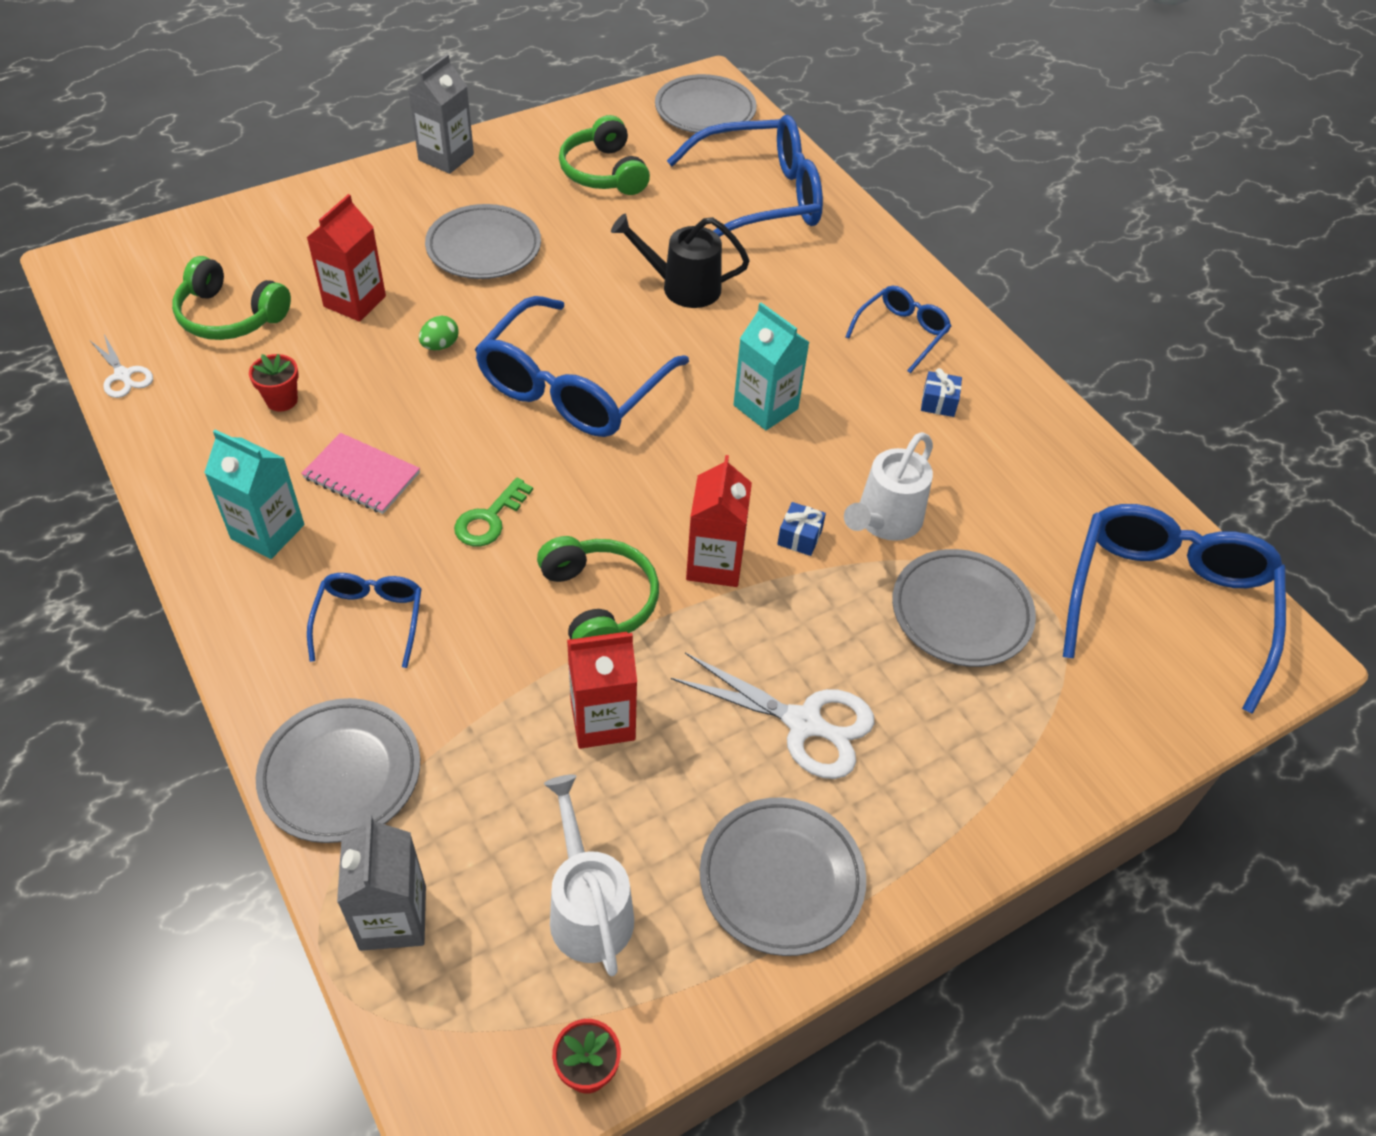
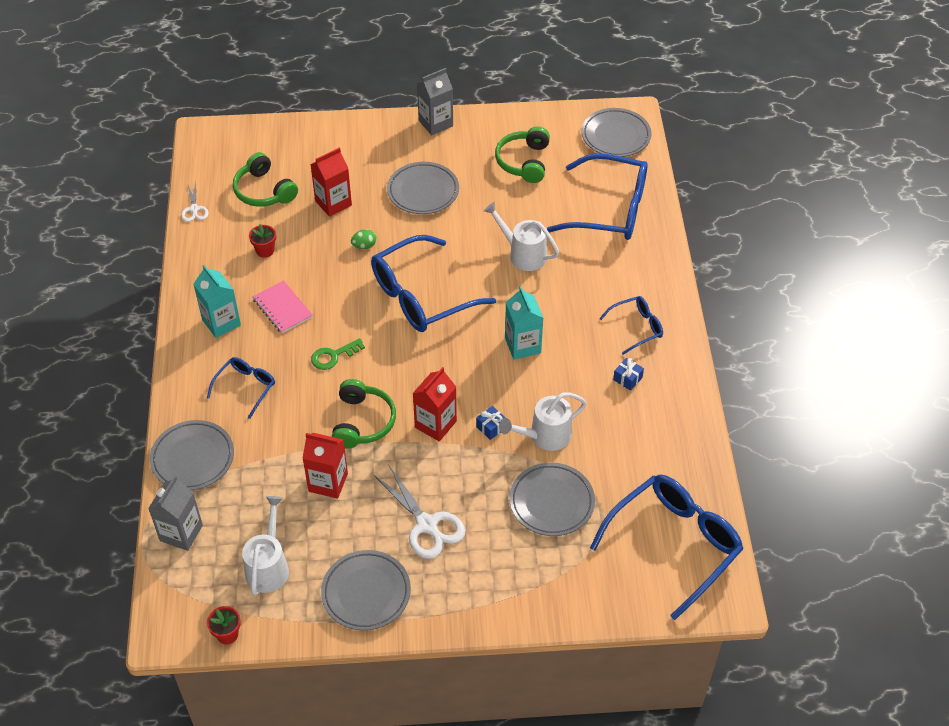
camera: 30 degrees right, 0 degrees up
(682, 287) = (523, 254): black watering can -> white watering can

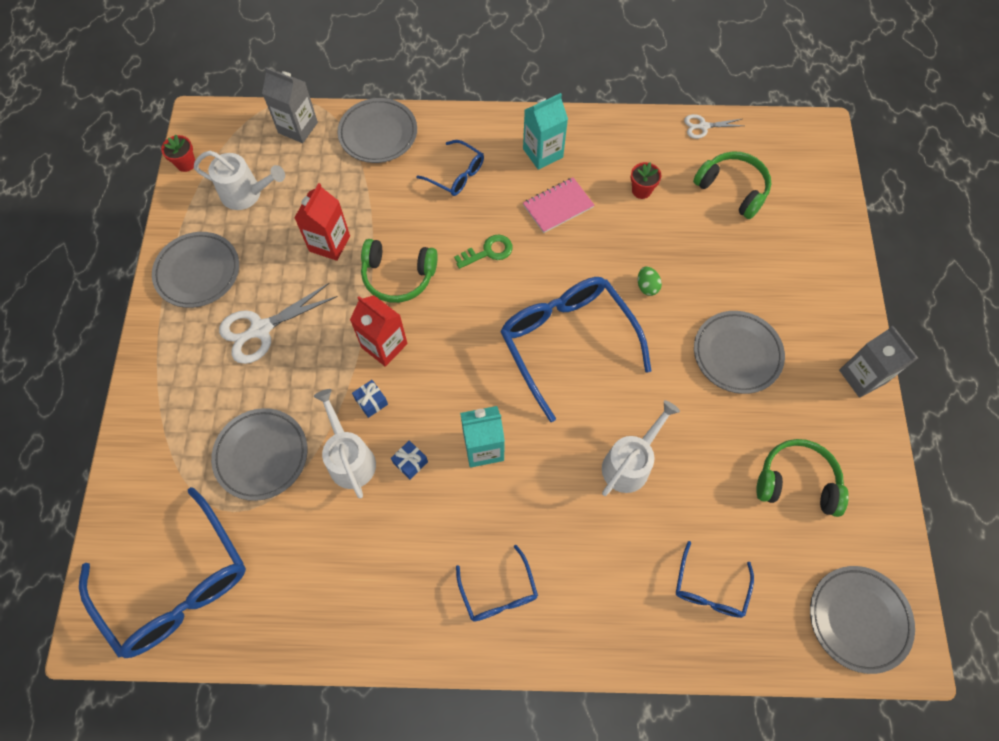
camera: 95 degrees right, 15 degrees up
(264, 191) = (732, 189): green headphones -> green headphones turned 75 degrees clockwise
(333, 203) = (714, 257): red carton -> none
(333, 356) = (488, 252): green key -> green key turned 90 degrees clockwise
(610, 209) = (709, 589): blue glasses -> blue glasses, size x0.51
(627, 379) = (419, 567): blue gift -> blue gift (410, 462)

